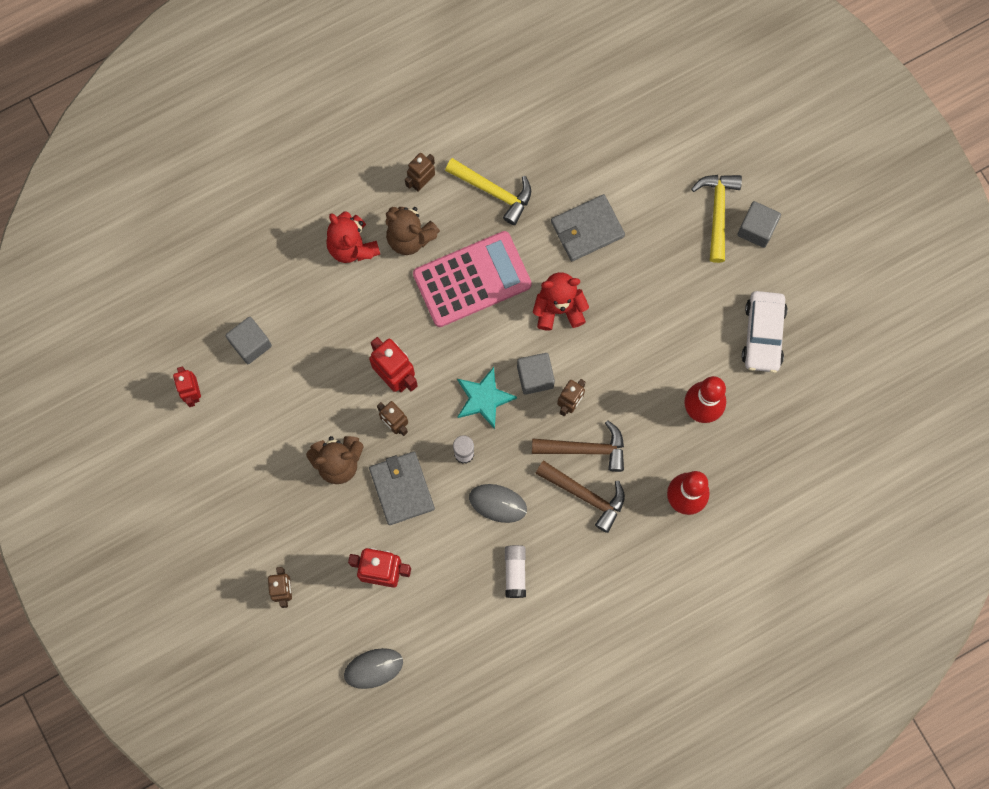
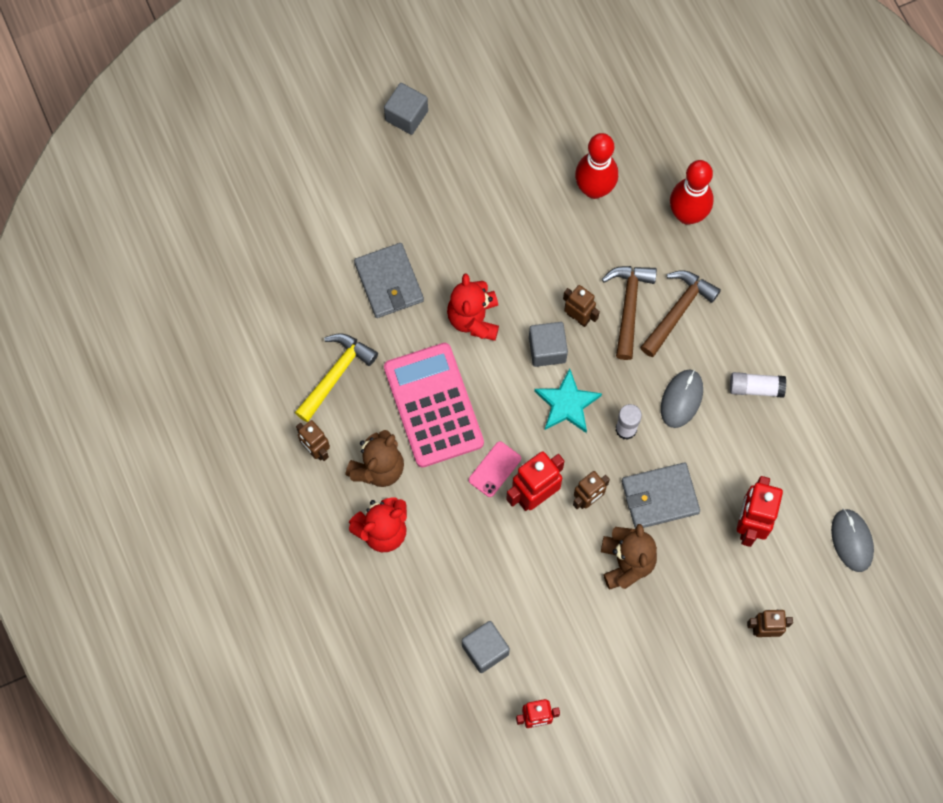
camera: 85 degrees left, 5 degrees down
(416, 338) = (494, 469): none -> pink phone
(717, 212) = (384, 151): yellow hammer -> none
(763, 334) = (520, 122): white car -> none

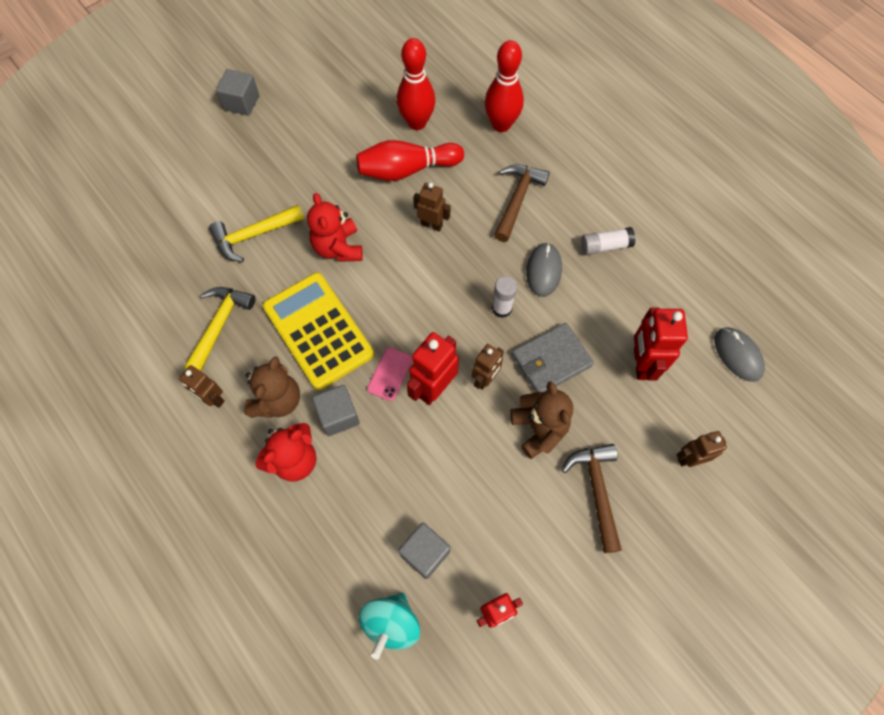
camera: 15 degrees left, 5 degrees down
(389, 282) = (253, 235): grey wallet -> yellow hammer
(433, 405) = (318, 331): pink calculator -> yellow calculator
(439, 703) = (391, 623): none -> turquoise spinning top
(547, 349) = (411, 258): grey cube -> grey cube (338, 415)
(567, 404) = (442, 299): turquoise star -> none
(568, 245) = (407, 170): none -> red bowling pin
(629, 306) = (473, 205): brown hammer -> brown hammer (596, 490)

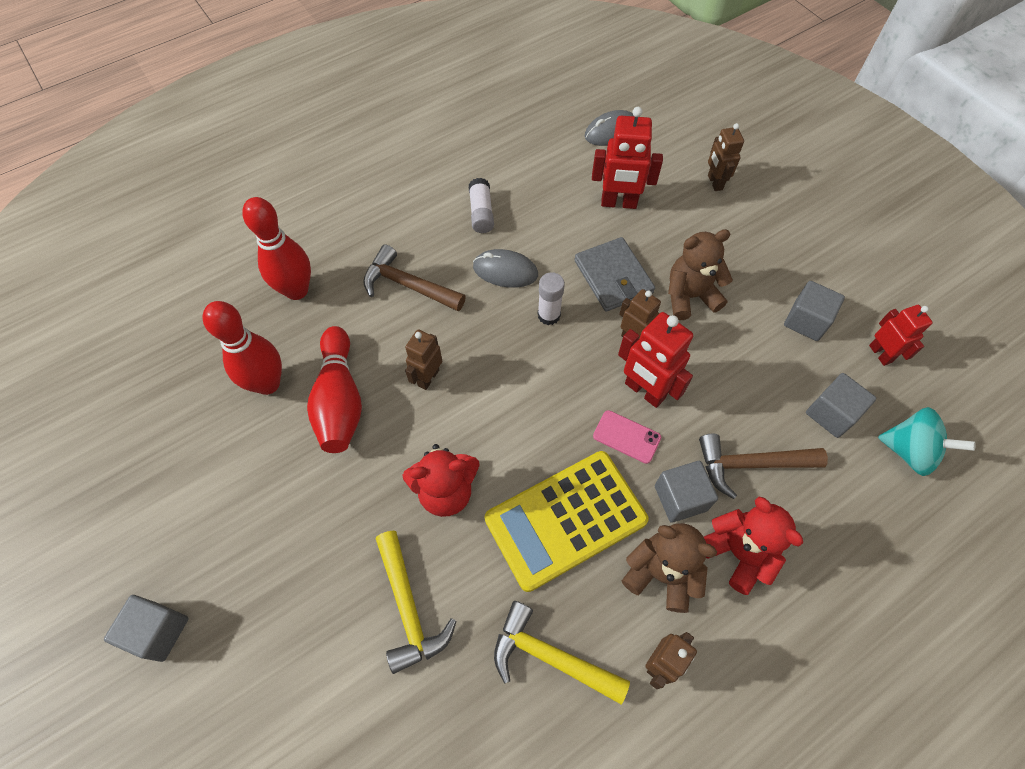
camera: 85 degrees left, 5 degrees down
(525, 540) = (806, 321): none -> grey cube
(596, 490) = (751, 257): brown hammer -> brown hammer (750, 464)

